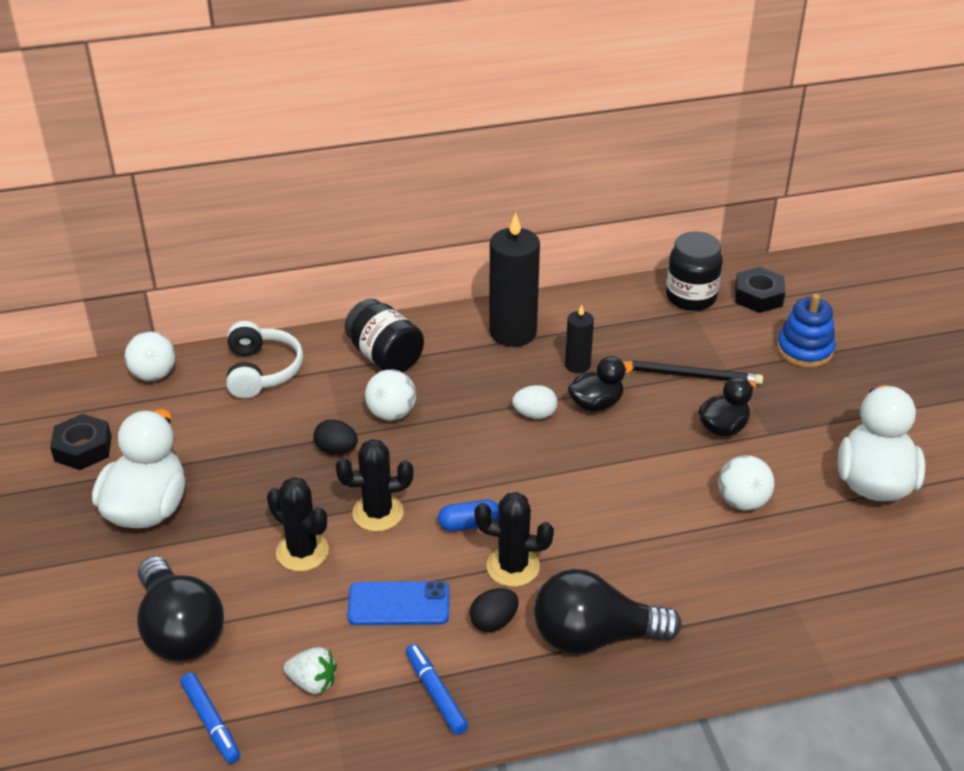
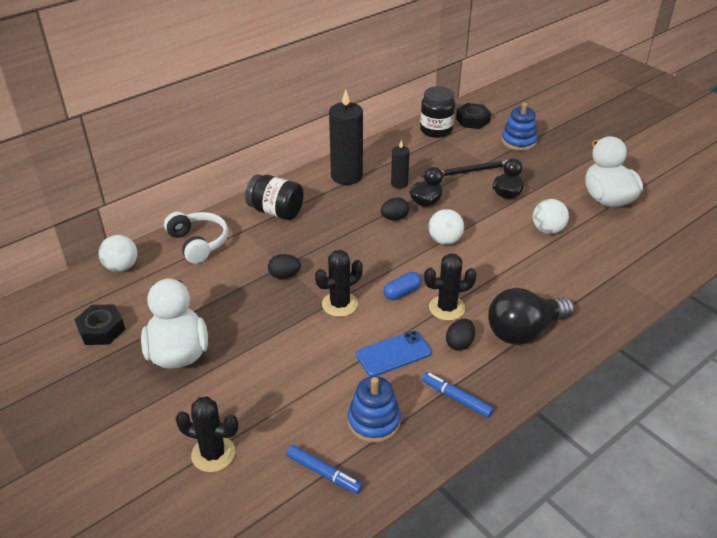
camera: 25 degrees left, 0 degrees up
(180, 630) = (258, 422): black light bulb -> none
(302, 552) = (307, 344): black cactus -> black cactus (213, 454)
(313, 682) = (374, 421): white strawberry -> blue stacking toy
(391, 413) = (305, 243): white ball -> white ball (445, 240)
(535, 414) = (394, 218): white egg -> black egg

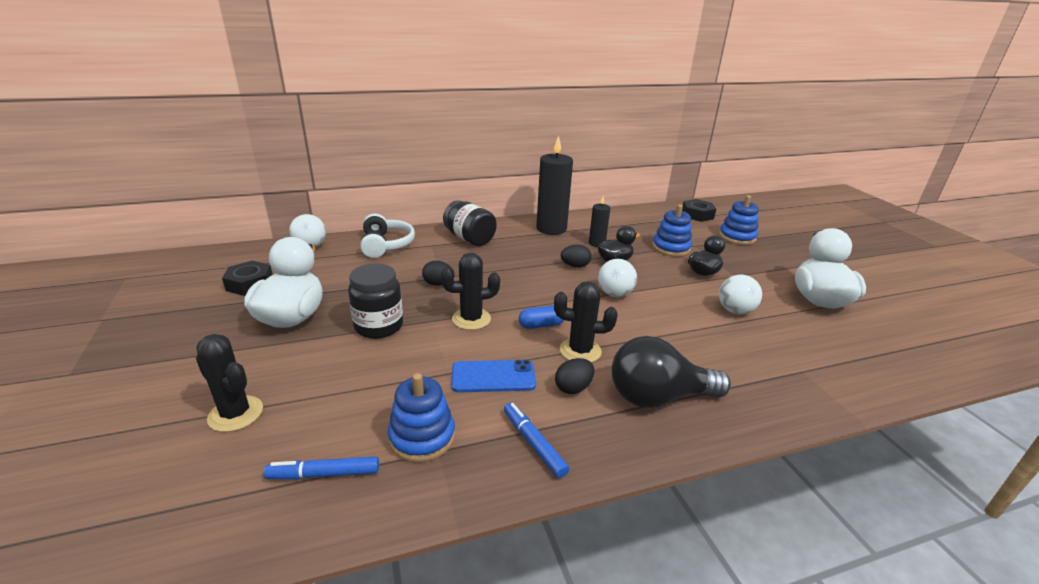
camera: 20 degrees right, 10 degrees down
(324, 473) = (324, 474): blue marker -> blue marker turned 120 degrees clockwise
(436, 130) = (657, 215): black jar -> black jar (379, 326)
(467, 171) = (671, 248): black pencil -> blue stacking toy

